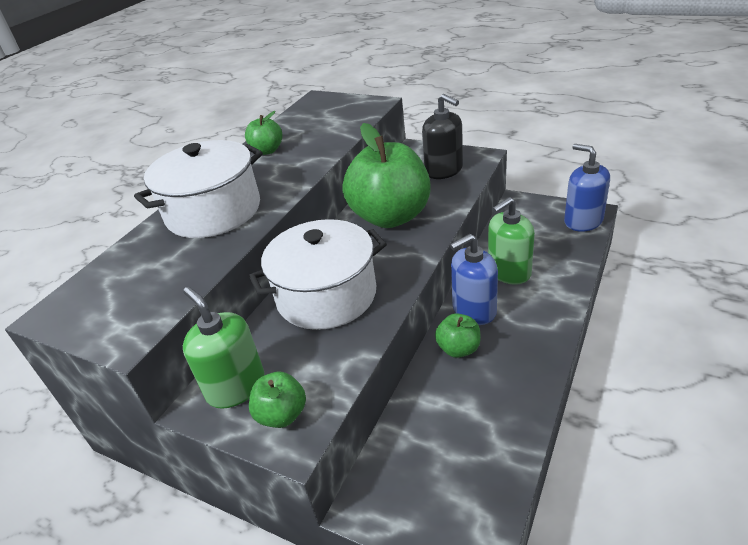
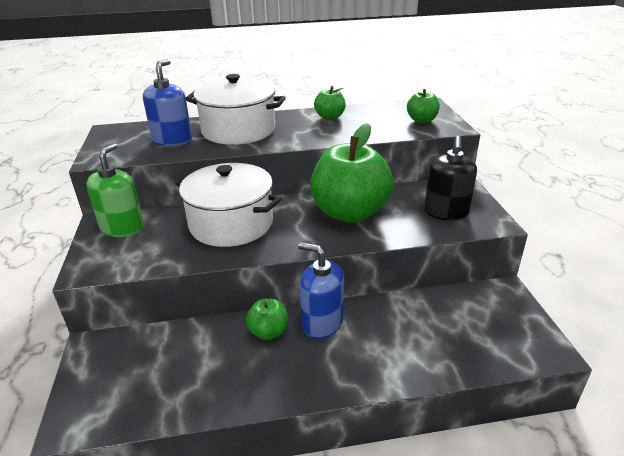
camera: 50 degrees right, 5 degrees down
(282, 415) = (106, 256): green apple -> green apple (422, 120)
(509, 272) = (391, 325): green soap dispenser -> none
(583, 221) = (526, 349): blue soap dispenser -> blue soap dispenser (172, 140)

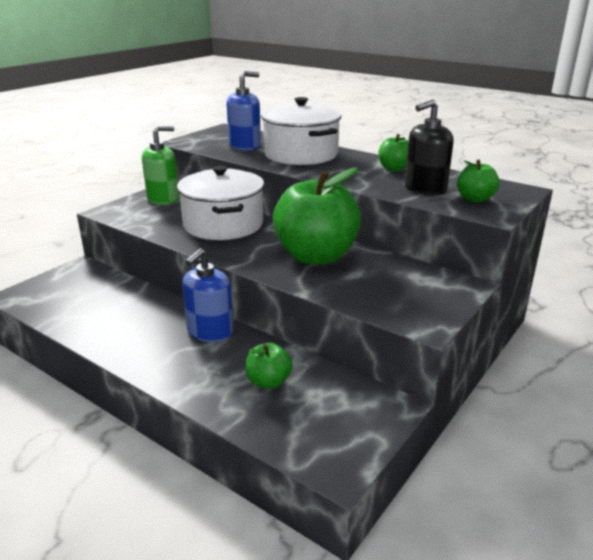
camera: 45 degrees right, 5 degrees down
(268, 332) = (170, 316): green apple -> green apple (268, 382)
(322, 322) = (210, 331): blue soap dispenser -> blue soap dispenser turned 135 degrees counterclockwise
(446, 212) = (398, 295): black soap dispenser -> black soap dispenser (425, 189)

